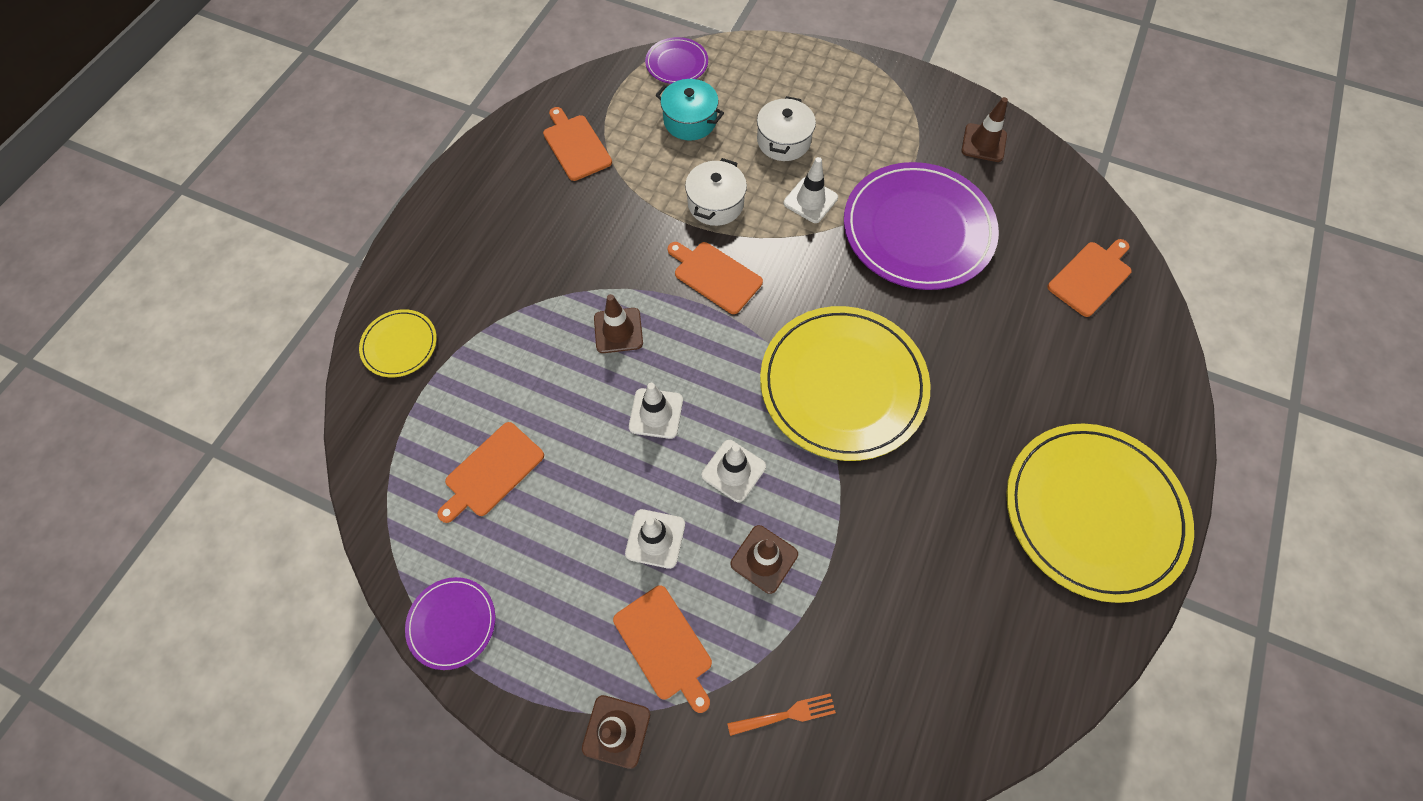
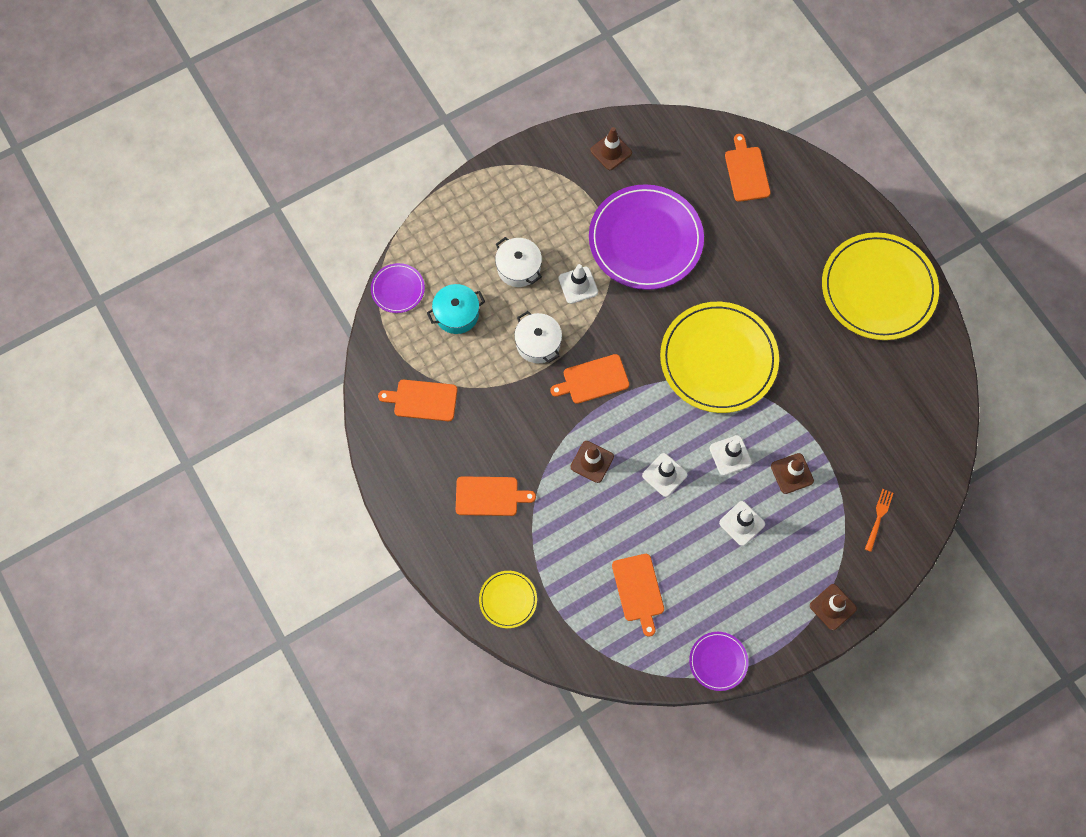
camera: 55 degrees left, 5 degrees up
(665, 645) = (804, 555): orange cutting board -> orange cutting board (490, 496)

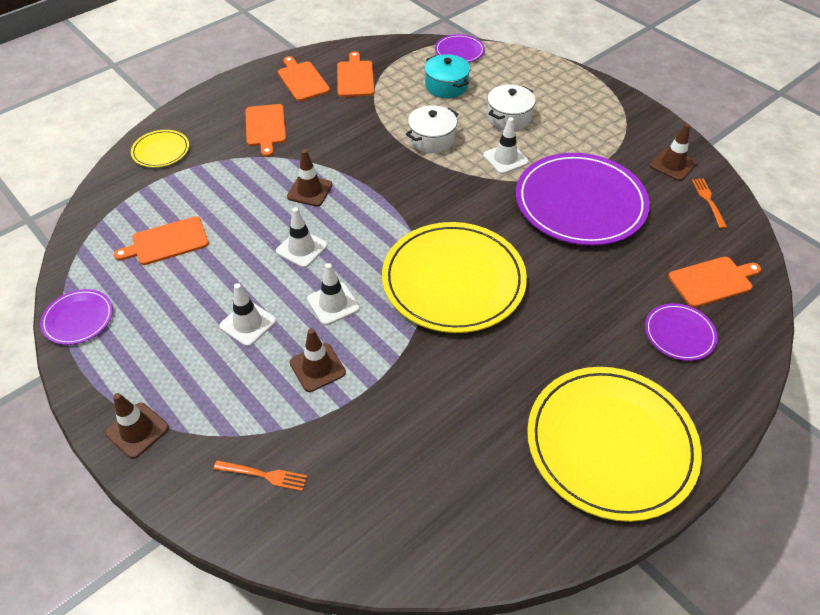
camera: 80 degrees right, 20 degrees down
(593, 380) = (401, 181): orange cutting board -> orange cutting board (302, 80)
(659, 141) = (708, 200): none -> orange fork
(793, 213) = (679, 334): none -> purple plate

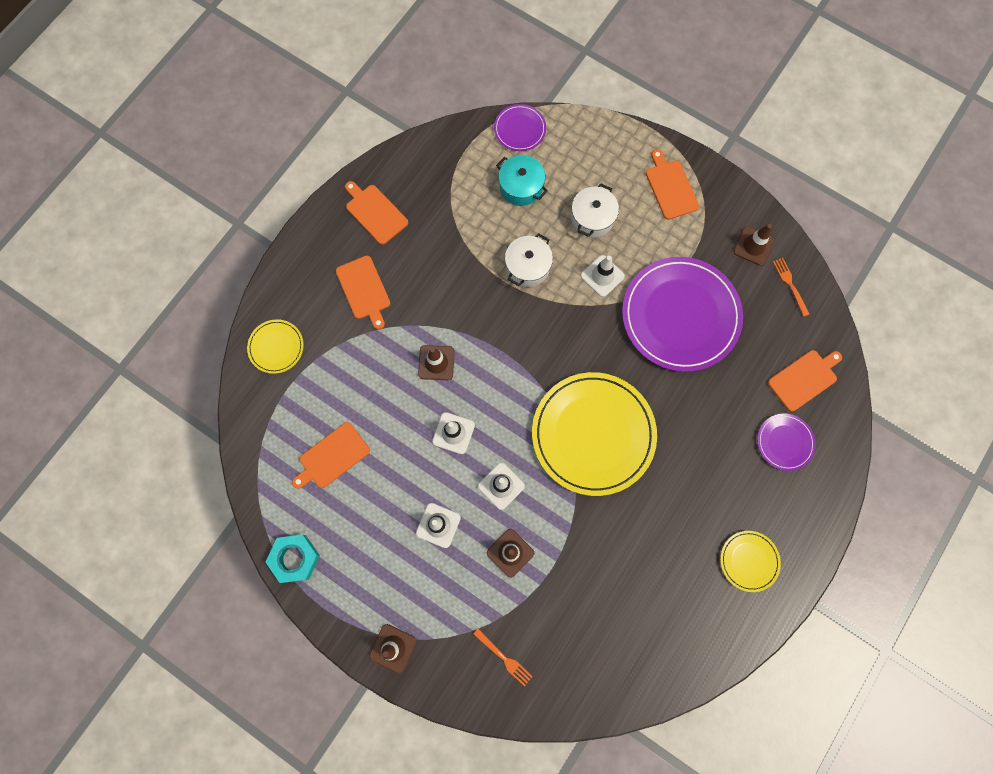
camera: 15 degrees left, 25 degrees up
(78, 319) = (294, 558): purple plate -> turquoise nut
(264, 475) = (504, 658): orange fork -> orange fork turned 45 degrees clockwise
(355, 77) = (427, 195): orange cutting board -> orange cutting board (670, 187)
(610, 444) = (749, 561): yellow plate -> yellow plate, size x0.46

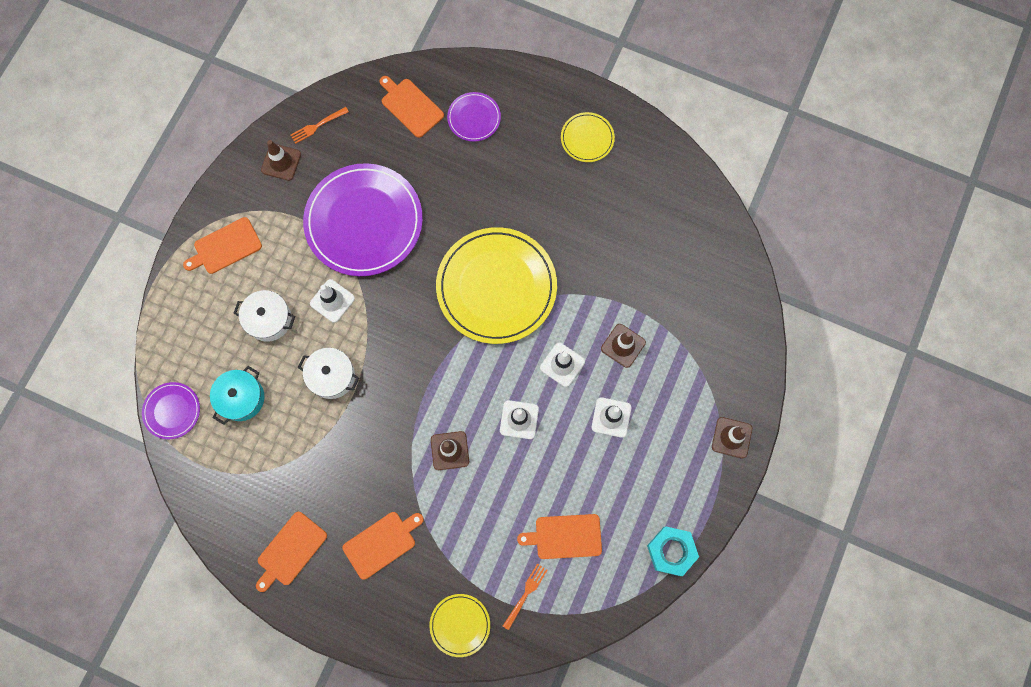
camera: 100 degrees left, 0 degrees up
(332, 457) = (565, 536): orange cutting board -> orange cutting board turned 135 degrees clockwise
(504, 658) = (717, 335): orange fork -> orange fork (526, 594)

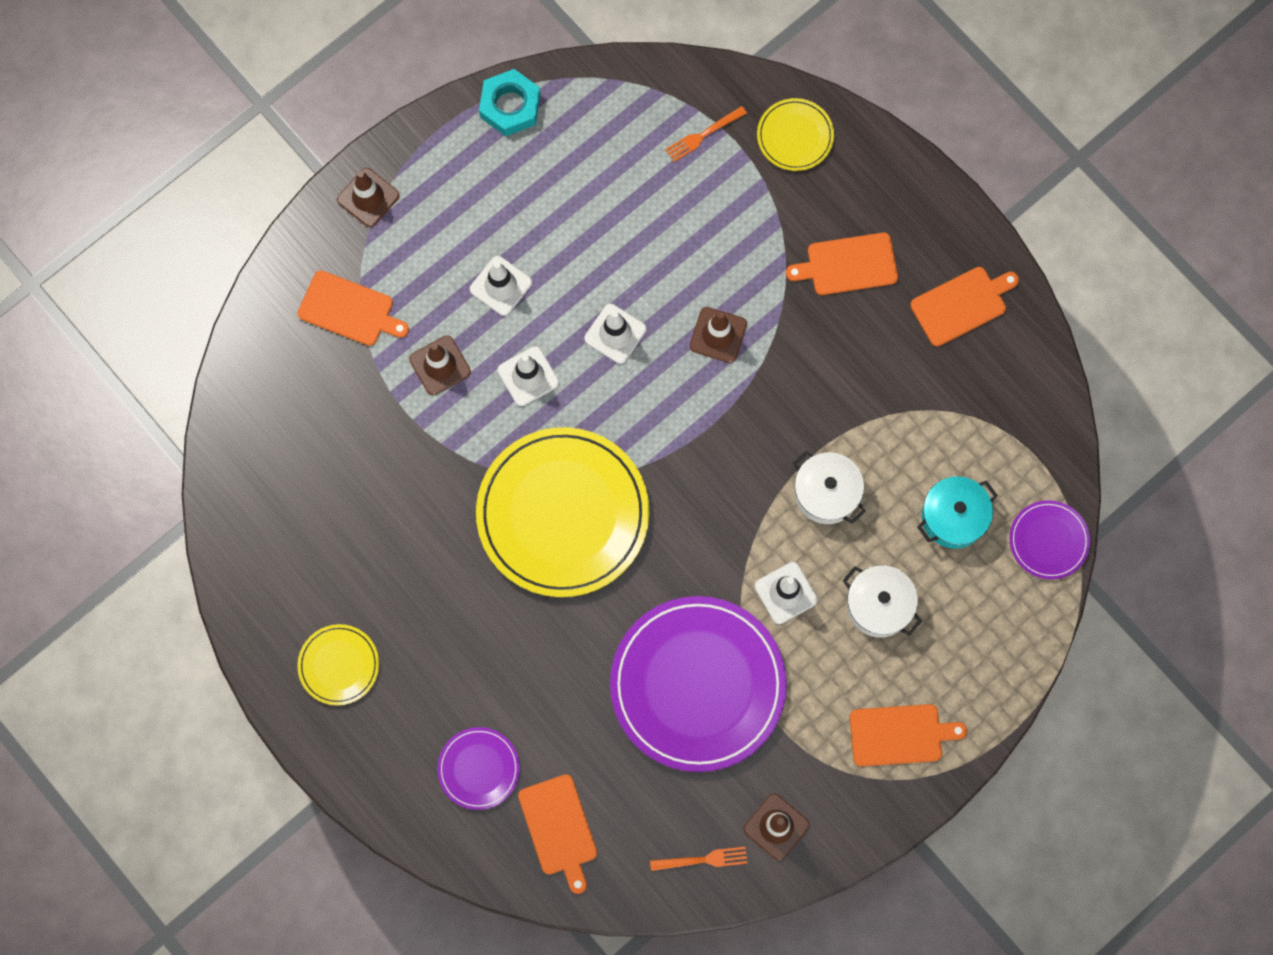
camera: 155 degrees left, 0 degrees up
(565, 536) = (626, 176): orange cutting board -> orange cutting board (349, 310)

